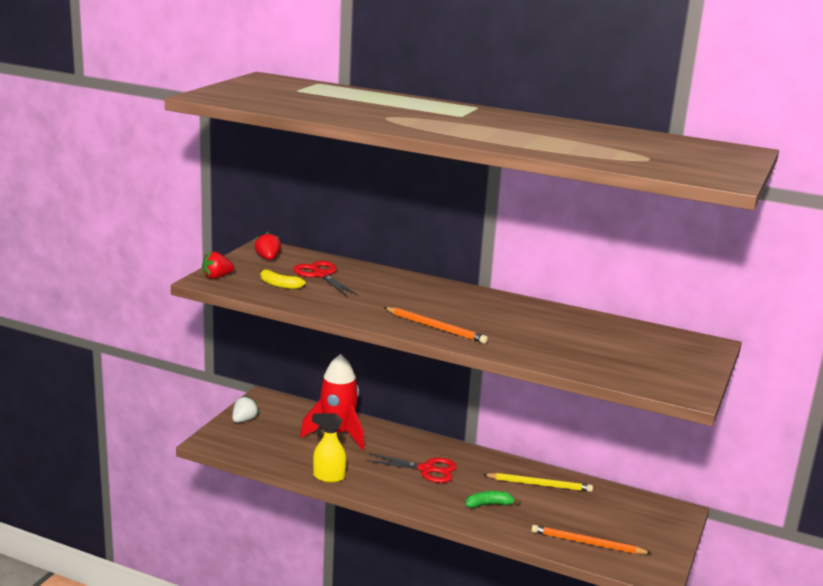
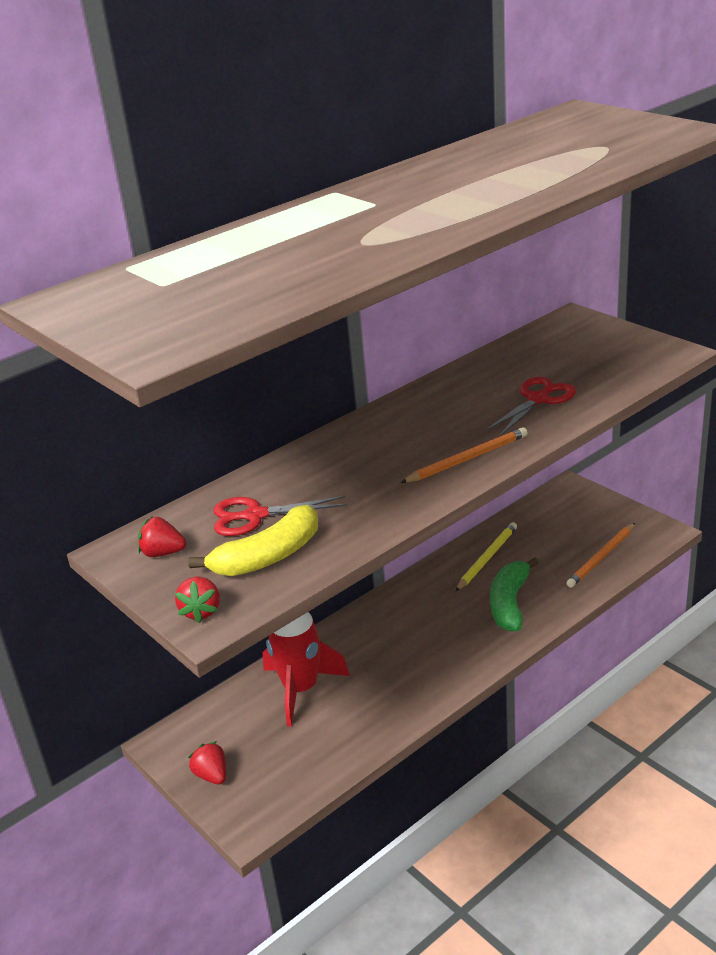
camera: 60 degrees left, 10 degrees up
(244, 420) = (212, 775): white strawberry -> red strawberry
(279, 285) = (268, 557): yellow banana -> yellow banana, size x1.74
(328, 477) = (397, 719): yellow spray bottle -> none
(426, 469) = (420, 632): red scissors -> red scissors (538, 399)
(489, 504) = (510, 603): green banana -> green banana, size x1.74

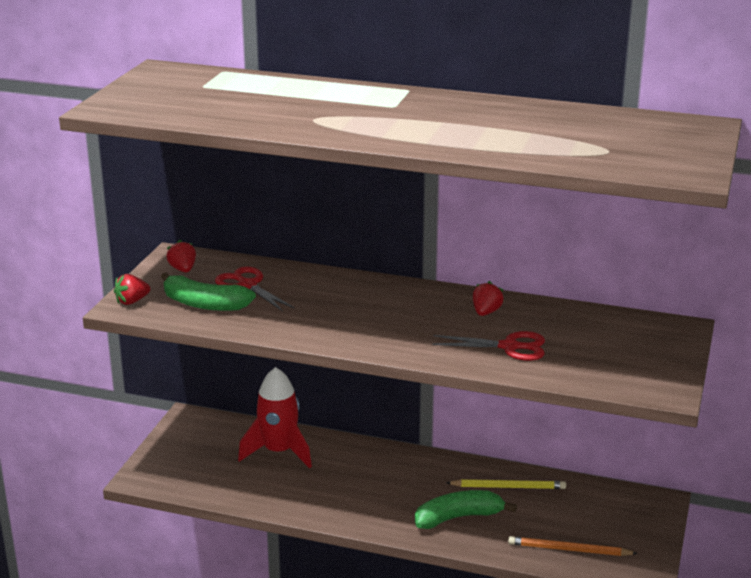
camera: 55 degrees right, 5 degrees down
(212, 775) = (171, 447): red strawberry -> red strawberry (486, 312)
(268, 557) = (204, 304): yellow banana -> green banana
(467, 459) = (387, 340): orange pencil -> none

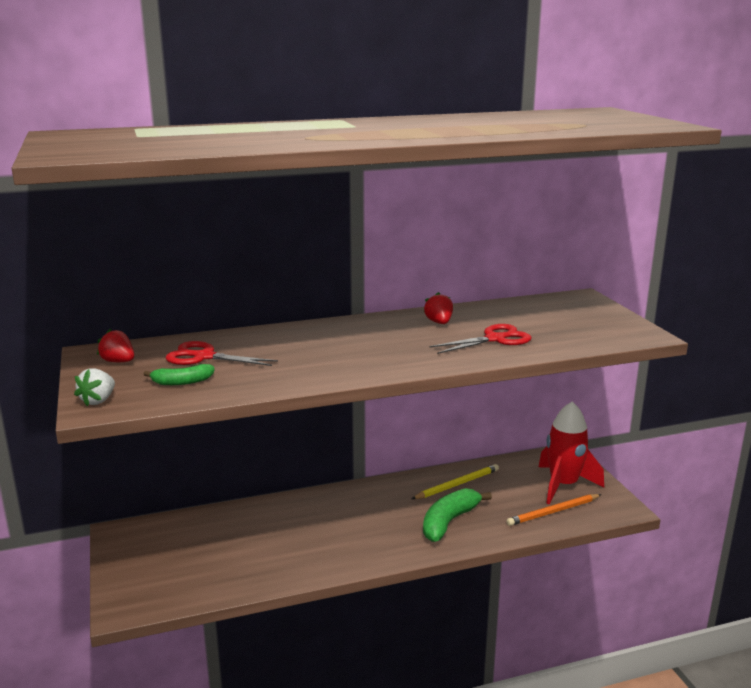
camera: 35 degrees left, 5 degrees down
(132, 301) = (98, 401): red strawberry -> white strawberry
(204, 304) = (182, 382): green banana -> green banana, size x0.58
(279, 452) = (240, 529): red rocket -> red rocket (563, 485)

